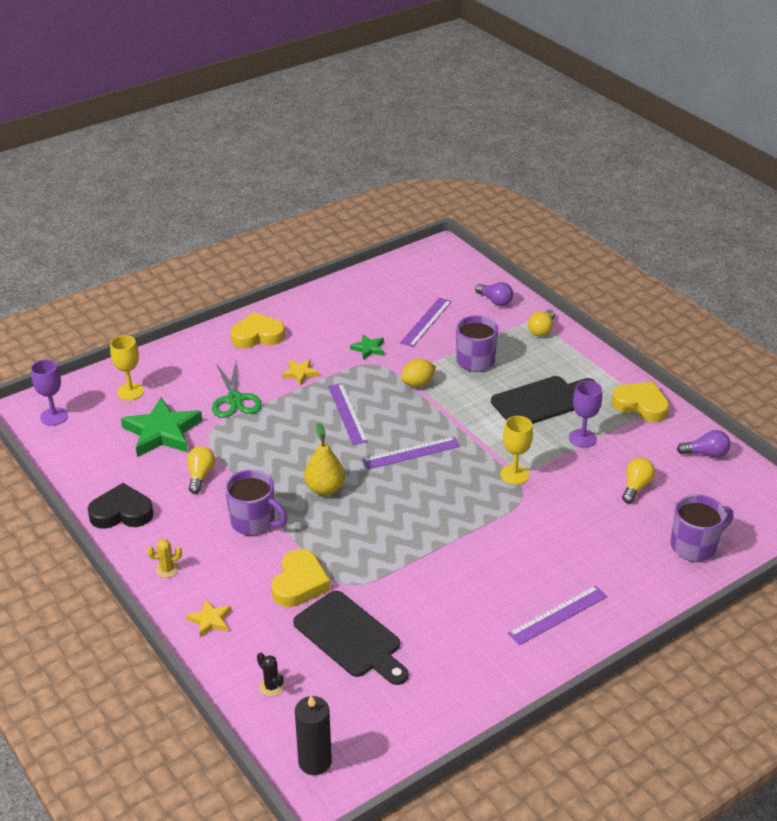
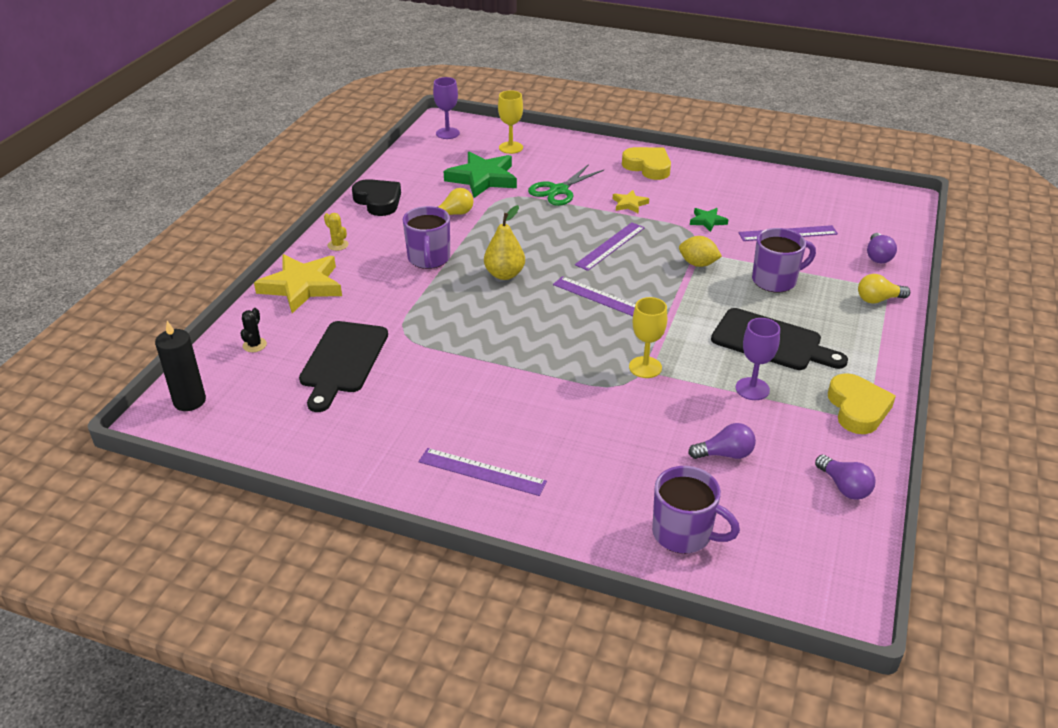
camera: 55 degrees right, 0 degrees up
(210, 620) = (302, 286): yellow star -> yellow star, size x2.08
(299, 583) = (381, 309): yellow heart -> none
(636, 487) = (725, 454): yellow light bulb -> purple light bulb

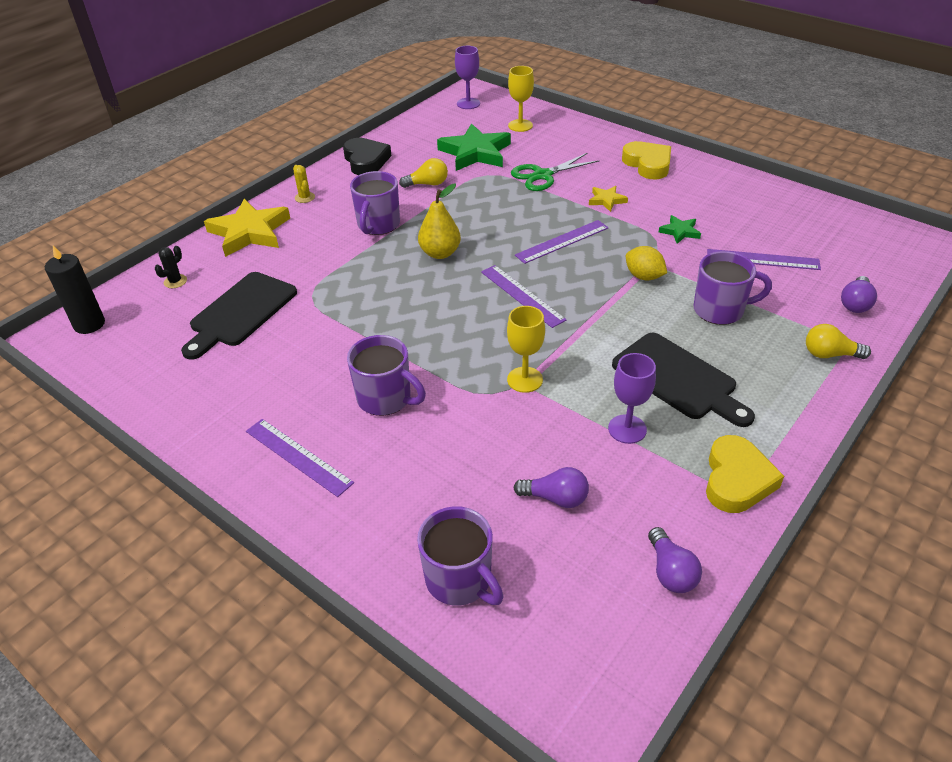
camera: 20 degrees right, 5 degrees up
(531, 407) = (385, 398): none -> purple mug

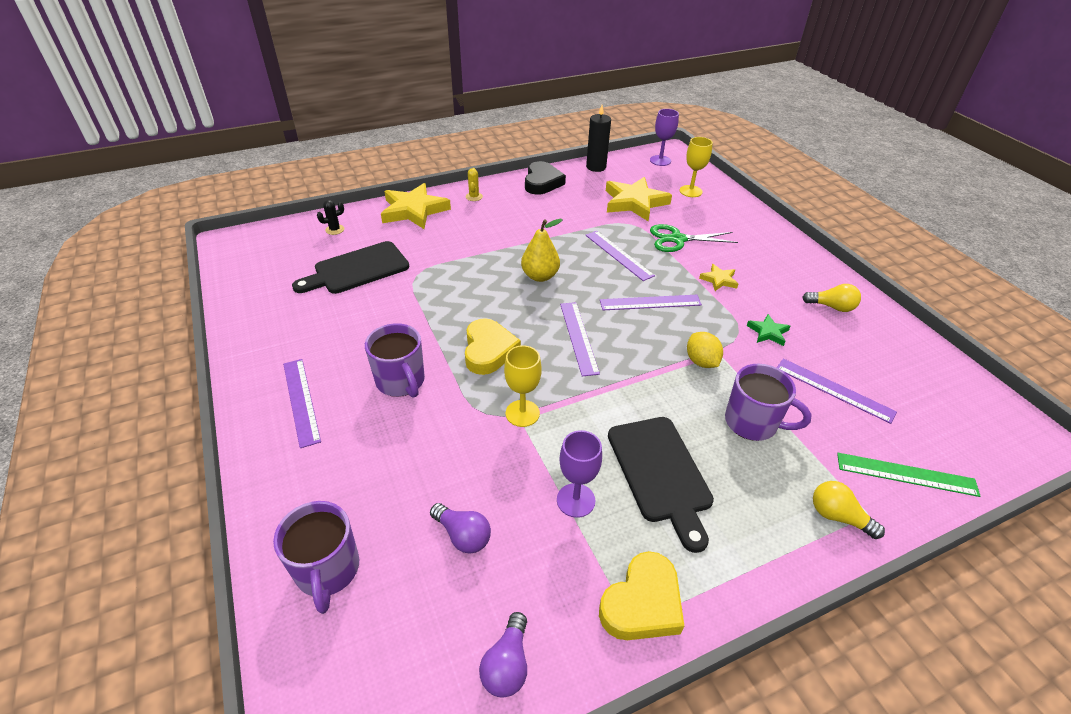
camera: 25 degrees right, 0 degrees up
(89, 324) = (256, 241): black candle -> black candle (596, 167)
(378, 225) = (510, 236): purple mug -> none
(427, 184) = (575, 216): yellow light bulb -> yellow light bulb (832, 307)
(475, 153) = (634, 202): green star -> yellow star
(499, 208) = (618, 255): none -> purple ruler
(648, 164) = (783, 260): yellow heart -> yellow heart (488, 350)
(855, 303) = (906, 474): purple light bulb -> green ruler

